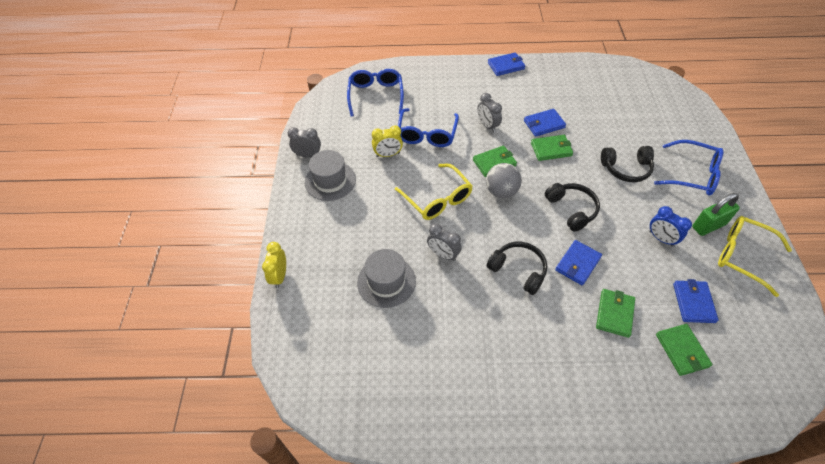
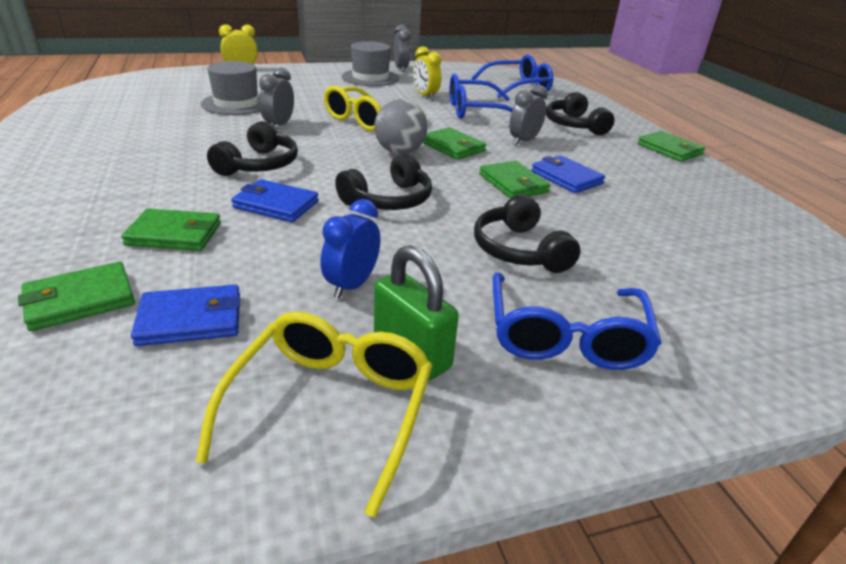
camera: 70 degrees right, 20 degrees down
(461, 92) = (574, 125): none -> black headphones
(506, 66) = (669, 149): blue wallet -> green wallet

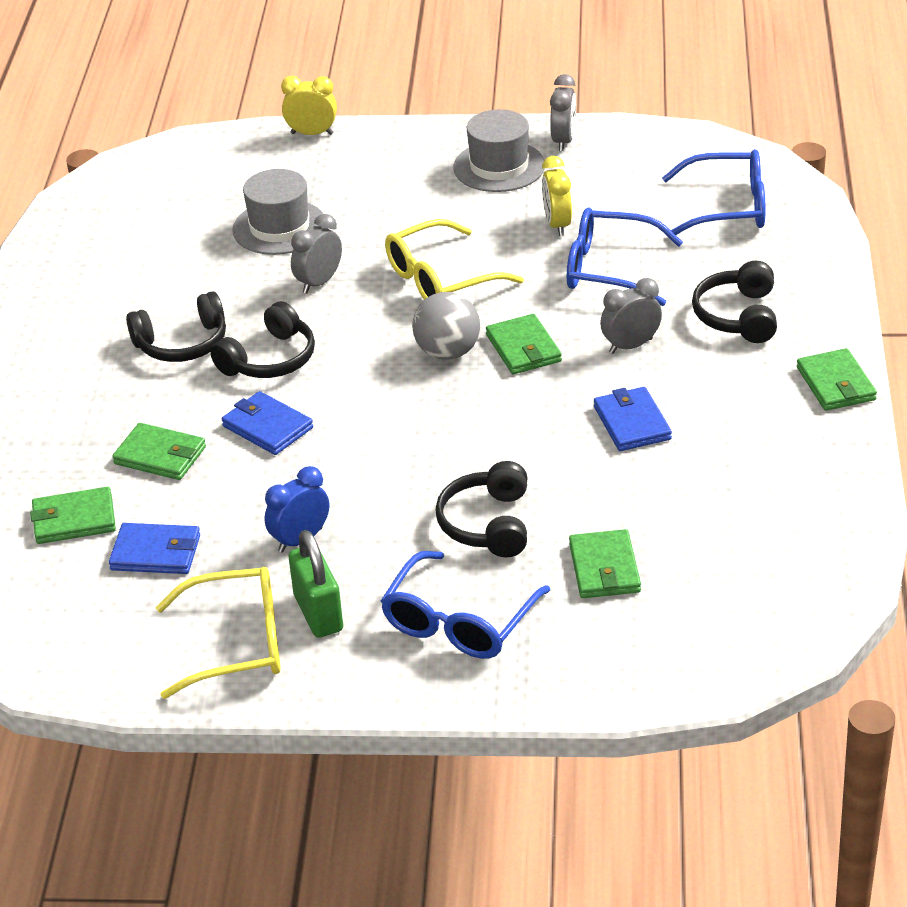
camera: 25 degrees right, 5 degrees up
(331, 407) = (237, 644): yellow glasses -> yellow glasses turned 45 degrees clockwise
(388, 200) = (390, 434): black headphones -> black headphones (182, 343)
(513, 183) = (554, 425): green wallet -> green wallet (604, 568)

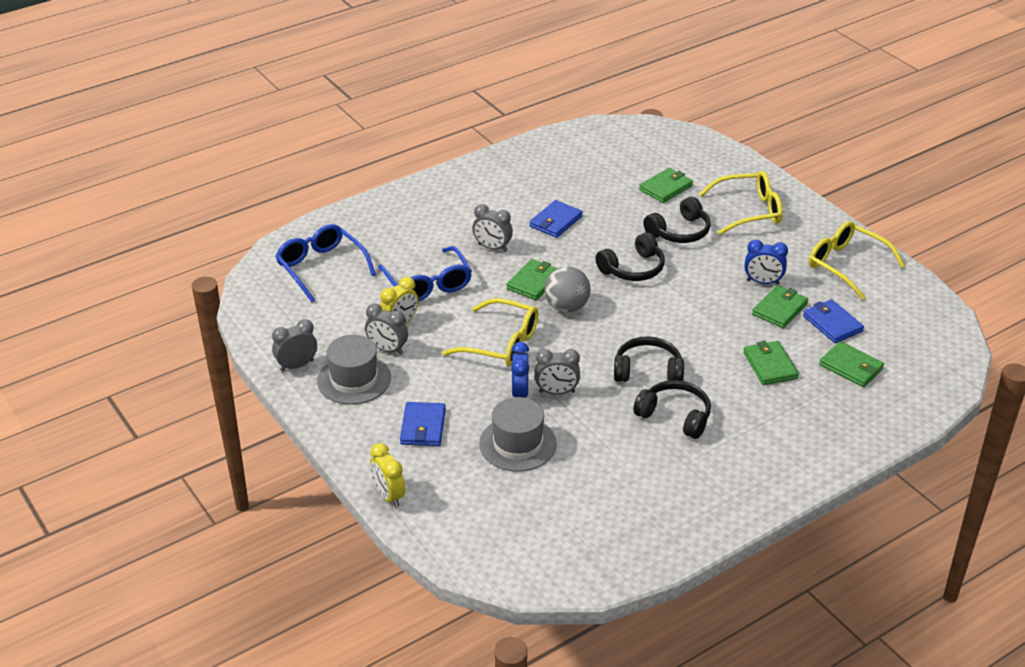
camera: 130 degrees left, 0 degrees up
(267, 427) = (701, 339): blue wallet -> blue wallet (423, 427)
(318, 613) = (797, 252): green padlock -> none
(348, 259) = (520, 393): none -> blue clock
(459, 622) = (749, 211): blue glasses -> yellow glasses
(523, 202) = (387, 349): none -> grey clock
(738, 316) = (429, 224): black headphones -> black headphones (633, 269)
(836, 384) = (457, 175): green wallet -> green wallet (779, 309)

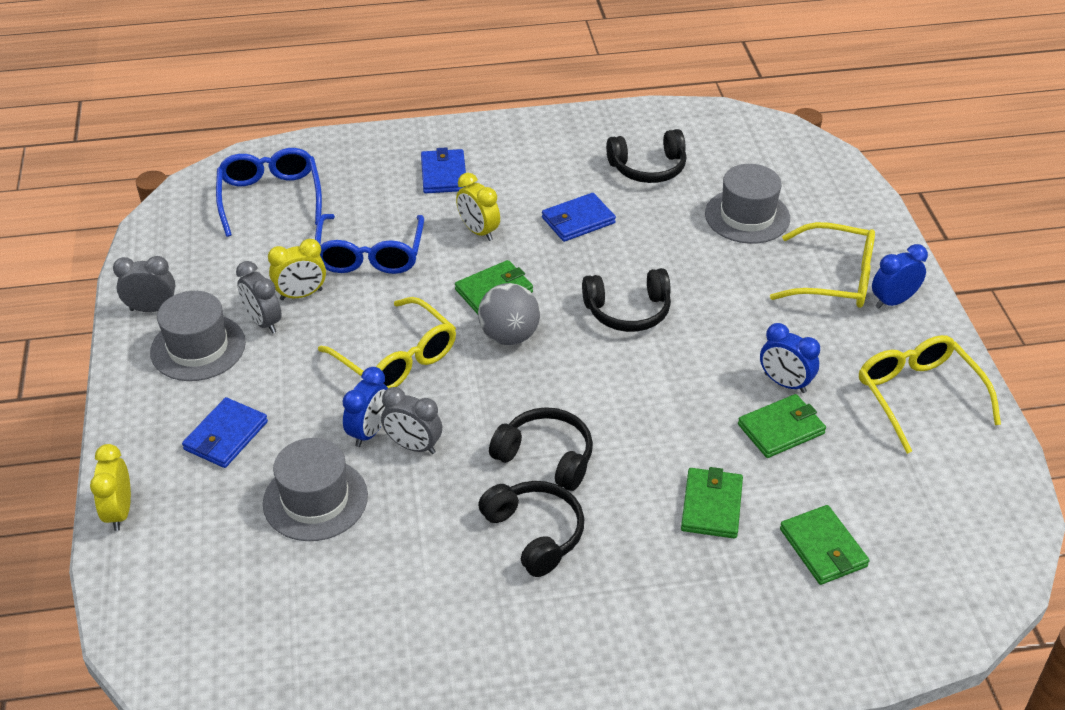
camera: 25 degrees right, 5 degrees up
(492, 247) = (478, 231): grey clock -> yellow clock
(666, 188) = (747, 216): green wallet -> grey hat
(679, 232) = (723, 280): black headphones -> black headphones (648, 168)
(793, 214) = (893, 301): none -> blue clock
(832, 324) = (840, 474): blue wallet -> blue wallet (444, 174)

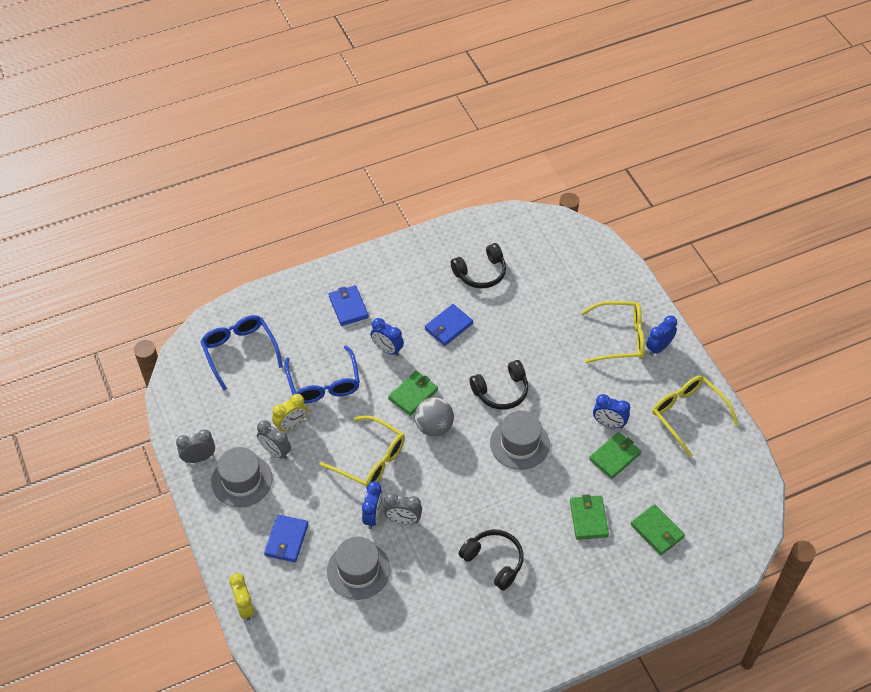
camera: 15 degrees left, 10 degrees up
(478, 231) = (387, 349): yellow clock -> blue clock
(546, 457) = (484, 508): black headphones -> none
(747, 216) = (554, 300): grey hat -> grey hat (519, 443)

